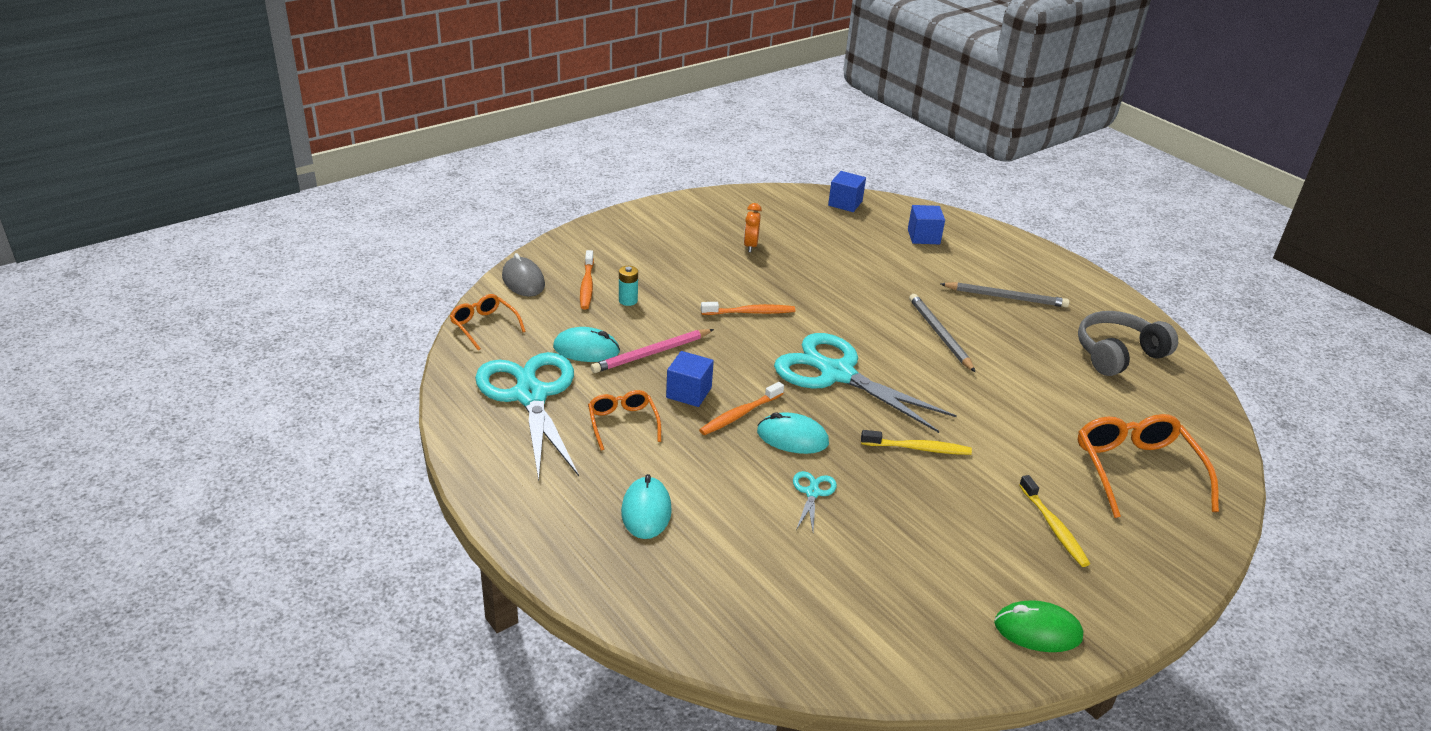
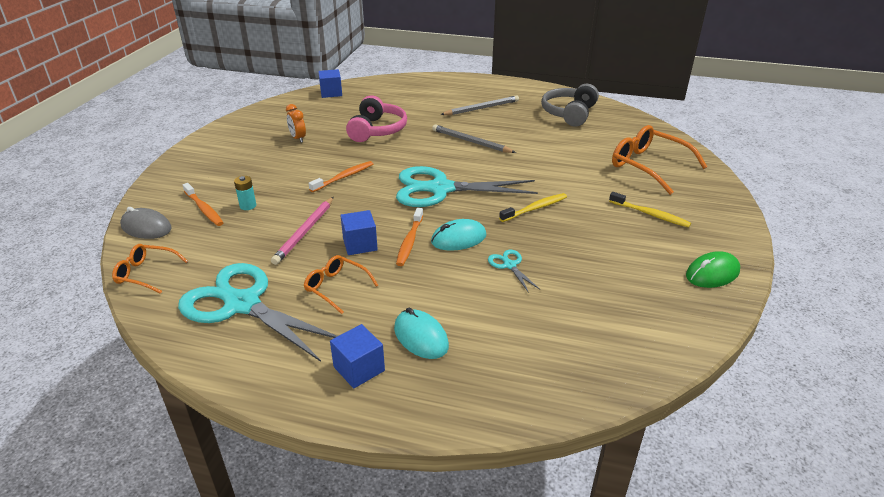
camera: 35 degrees left, 0 degrees up
(586, 349) = (252, 251): turquoise mouse -> none
(846, 272) = (377, 130): none -> pink headphones
(923, 237) = (399, 94): blue cube -> blue cube (359, 369)

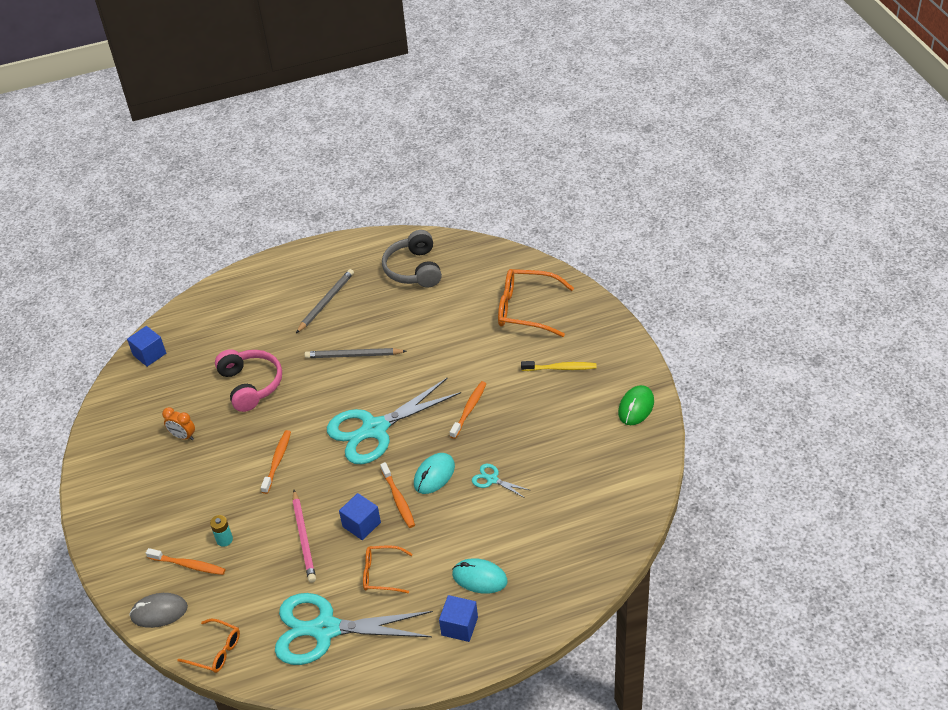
camera: 30 degrees left, 10 degrees up
(146, 273) = (216, 651): orange glasses -> orange glasses turned 135 degrees counterclockwise
(535, 208) = (469, 409): yellow toothbrush -> orange toothbrush

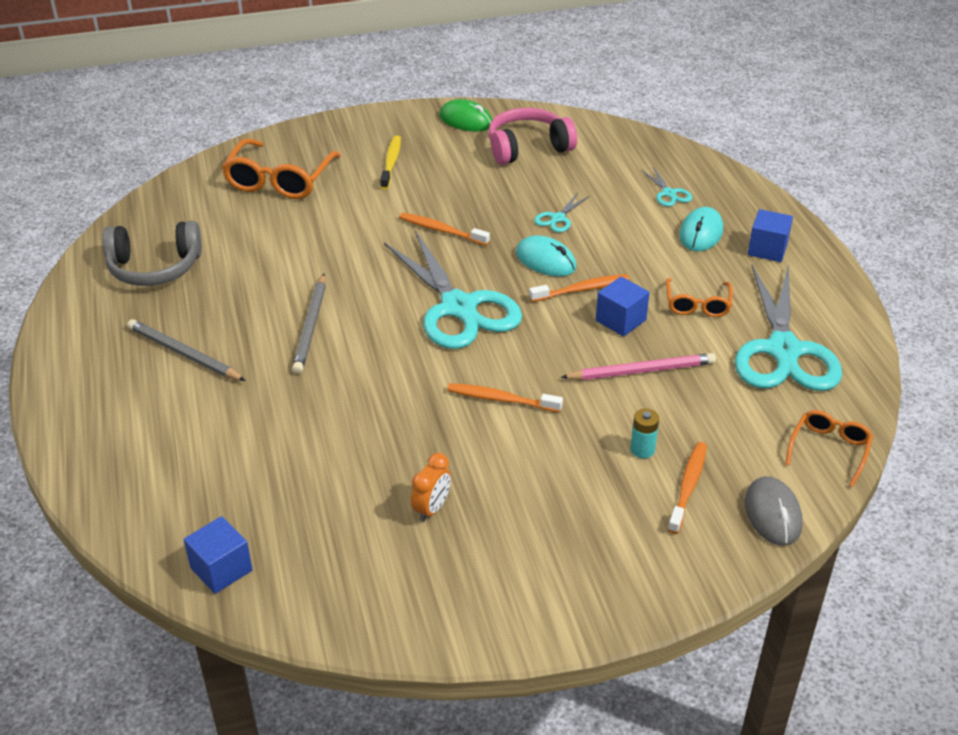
camera: 90 degrees left, 5 degrees down
(251, 385) = (338, 433): pink headphones -> pink headphones (528, 148)
(538, 555) = (669, 193): none -> turquoise scissors

